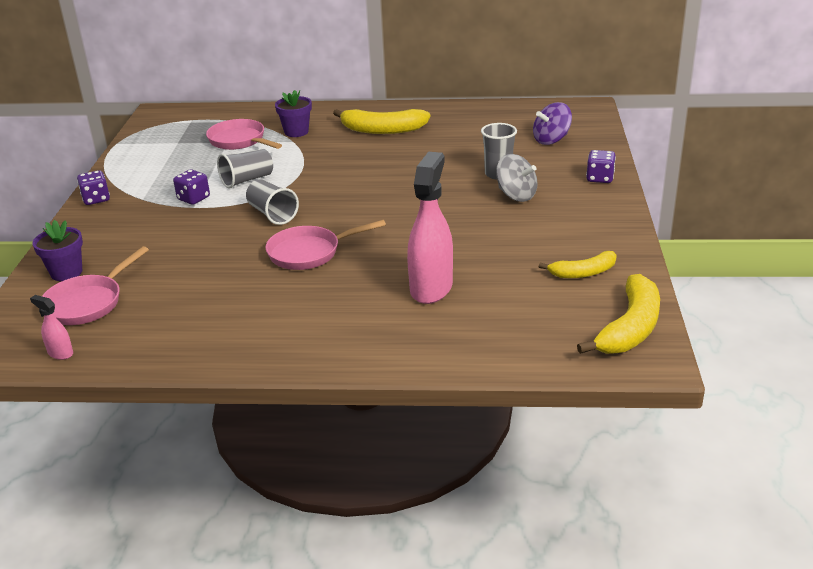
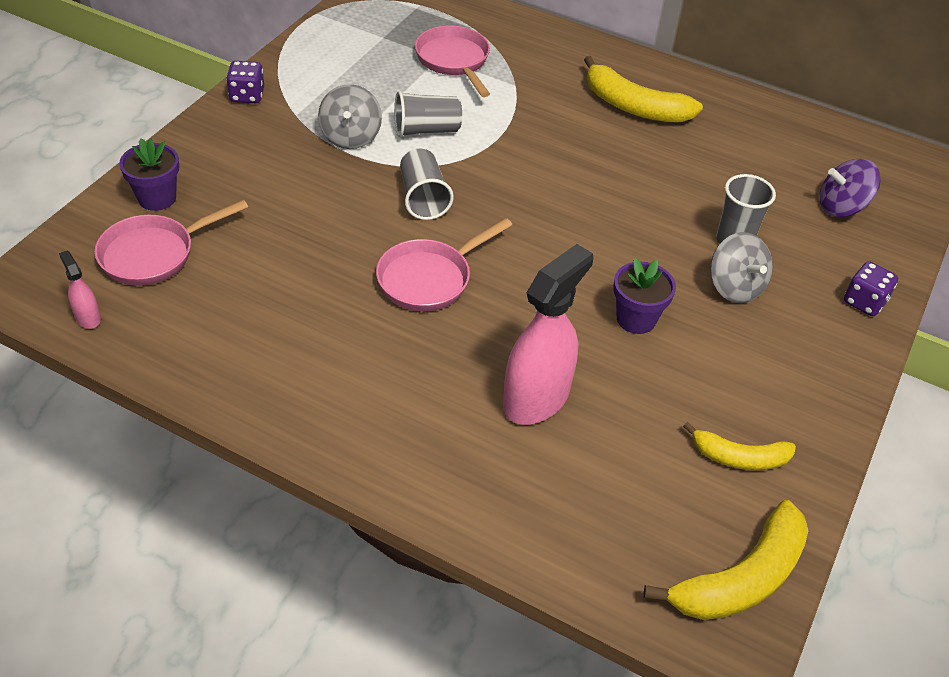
camera: 20 degrees right, 15 degrees up
(193, 198) = (350, 137): purple dice -> grey spinning top
(296, 132) = (528, 71): purple flower pot -> purple flower pot (636, 319)
(309, 252) = (429, 279): pink pan -> pink pan turned 45 degrees counterclockwise

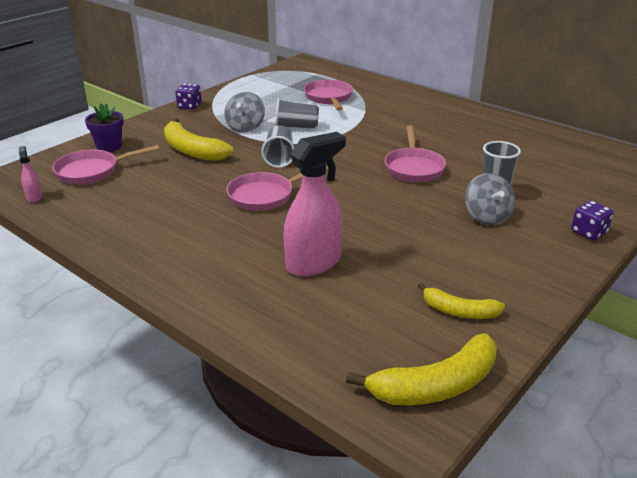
camera: 15 degrees right, 15 degrees down
(616, 201) = (413, 168): none -> pink pan
(633, 106) = (443, 124): yellow banana -> yellow banana (192, 150)
(636, 319) = (405, 227): purple flower pot -> none
(841, 207) = (583, 181): purple spinning top -> none

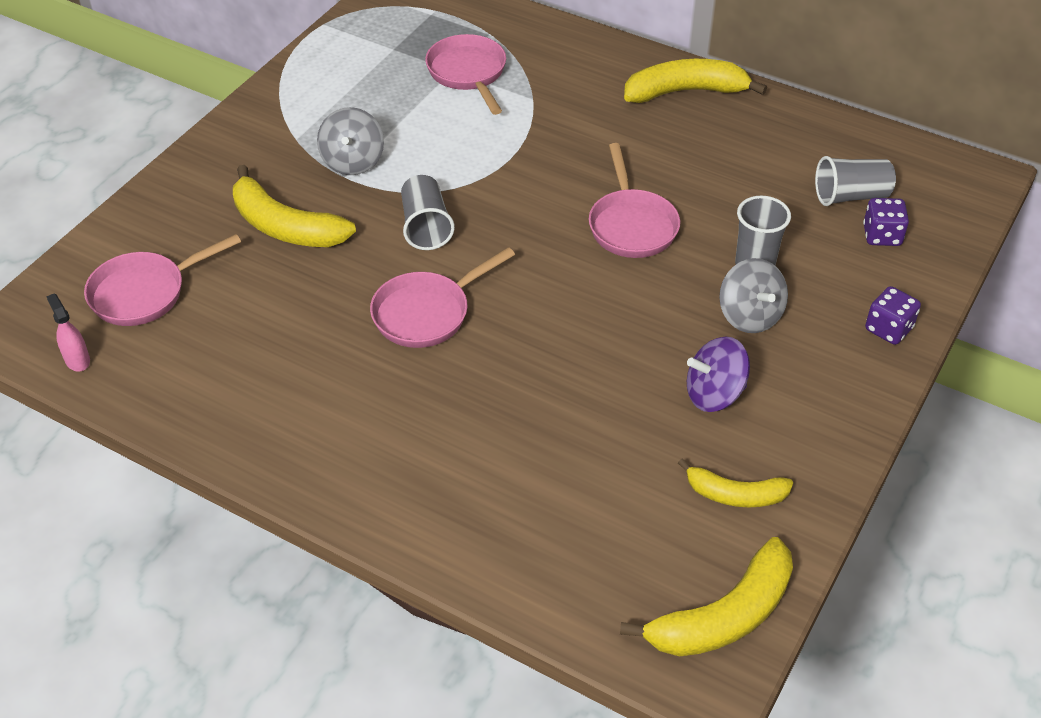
camera: 10 degrees left, 15 degrees up
(109, 147) = (149, 233): purple flower pot -> none
(189, 106) = (246, 119): purple dice -> purple dice (882, 236)
(296, 127) = (433, 152): grey cup -> grey cup (851, 196)
(314, 263) = (529, 436): pink spray bottle -> none
(454, 254) = (714, 394): none -> purple spinning top
(462, 114) = (686, 91): none -> yellow banana

